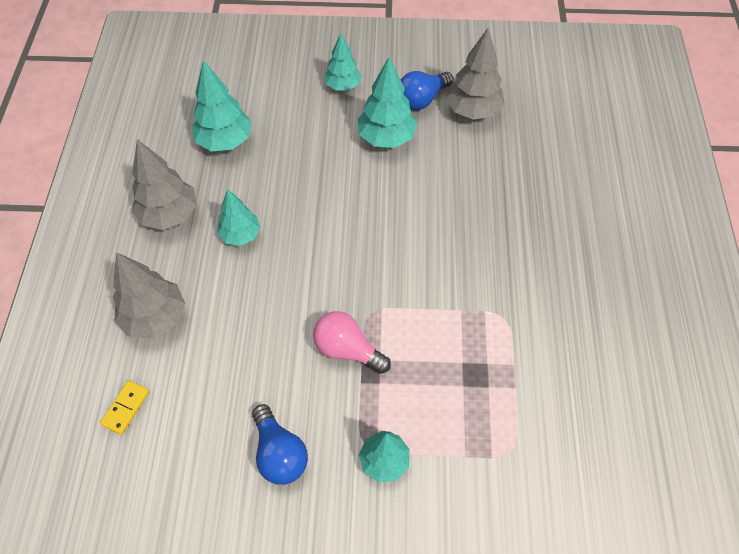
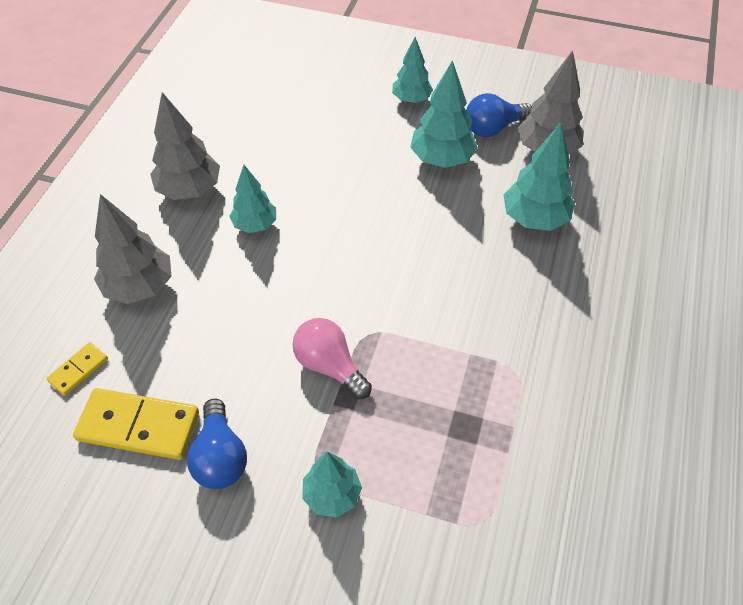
camera: 15 degrees right, 5 degrees down
(198, 444) = (139, 426): none -> yellow domino
(225, 141) = (270, 130): turquoise tree -> turquoise tree (534, 219)

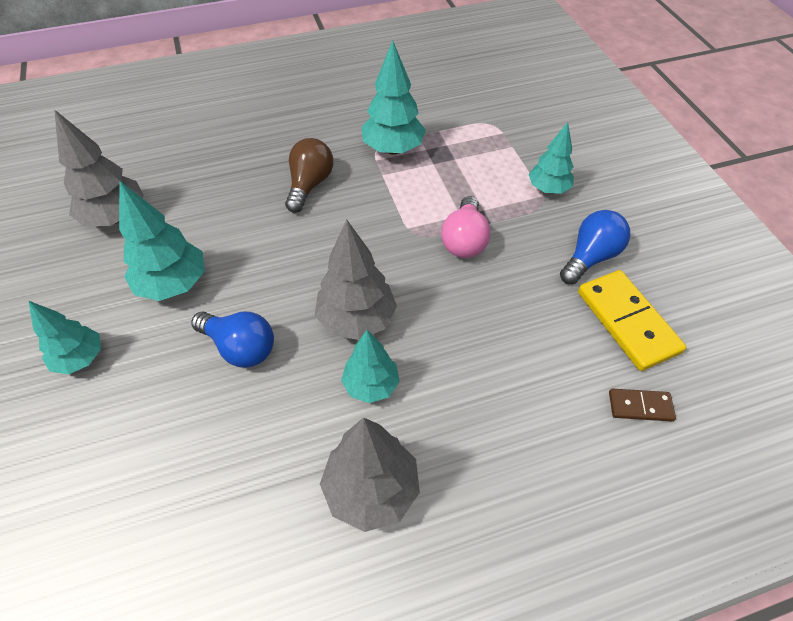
camera: 125 degrees left, 0 degrees up
(78, 370) = (640, 406): yellow domino -> brown domino
(140, 287) = (525, 430): grey tree -> grey tree (357, 320)
(493, 128) = (100, 267): blue light bulb -> blue light bulb (240, 347)
(496, 287) = (309, 185): none -> brown light bulb
(534, 219) = (216, 192): turquoise tree -> turquoise tree (393, 149)

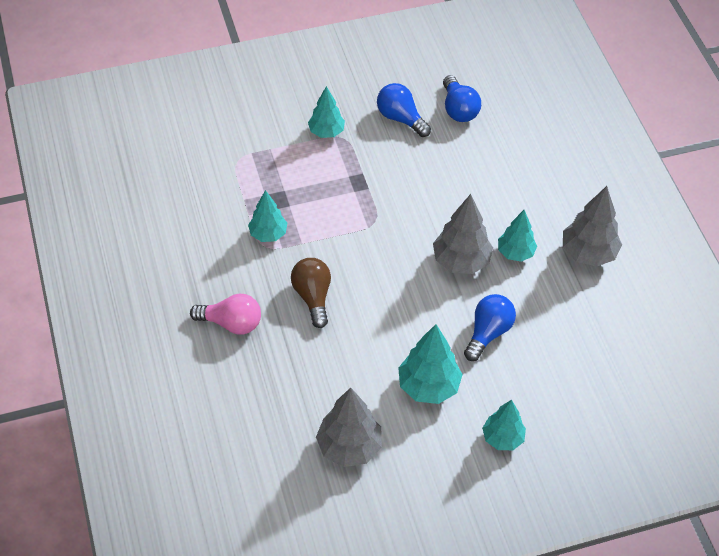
camera: 90 degrees left, 0 degrees up
(309, 185) = (313, 297): brown light bulb -> brown light bulb turned 60 degrees clockwise
(393, 149) = (268, 234): turquoise tree -> turquoise tree, size x0.66
(464, 240) = (382, 191): pink light bulb -> pink light bulb (231, 323)
(627, 322) = (458, 109): yellow domino -> blue light bulb
(640, 406) = (522, 116): brown domino -> none

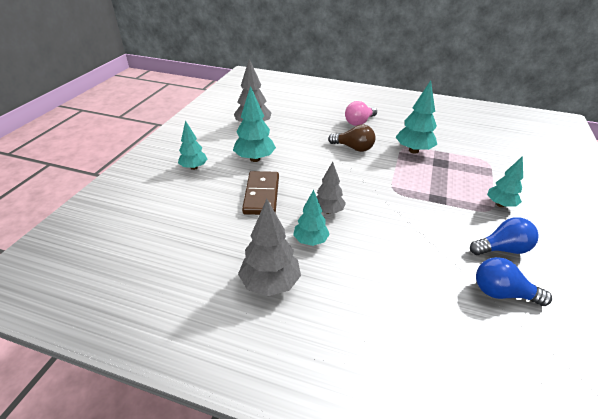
camera: 125 degrees right, 15 degrees down
(268, 234) = (413, 150): turquoise tree -> turquoise tree, size x1.51
(461, 261) = (328, 211): grey tree -> grey tree, size x0.66
(488, 333) = (262, 195): blue light bulb -> brown domino

